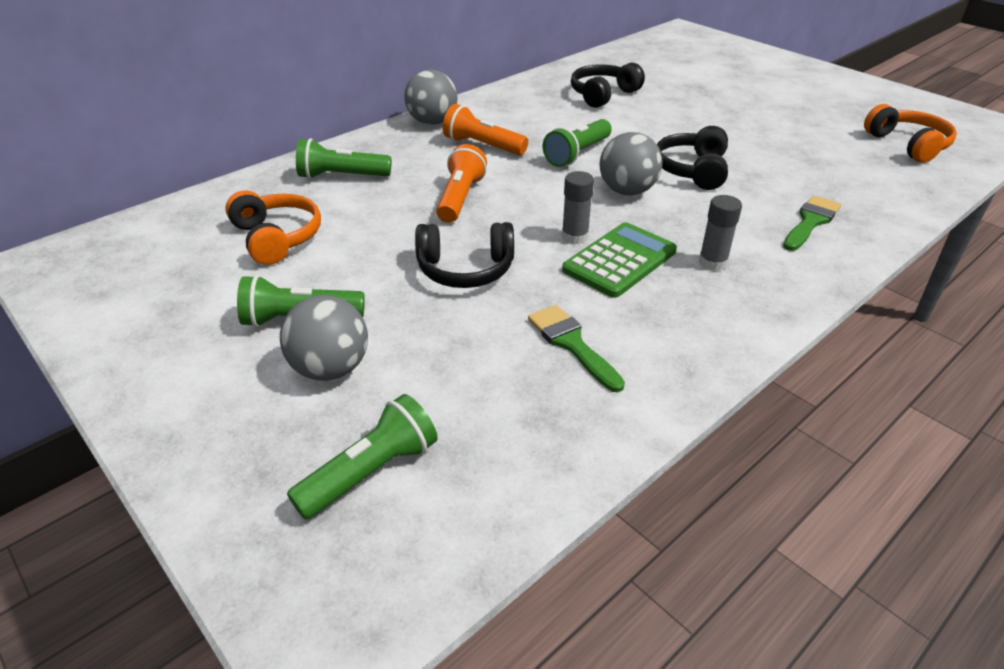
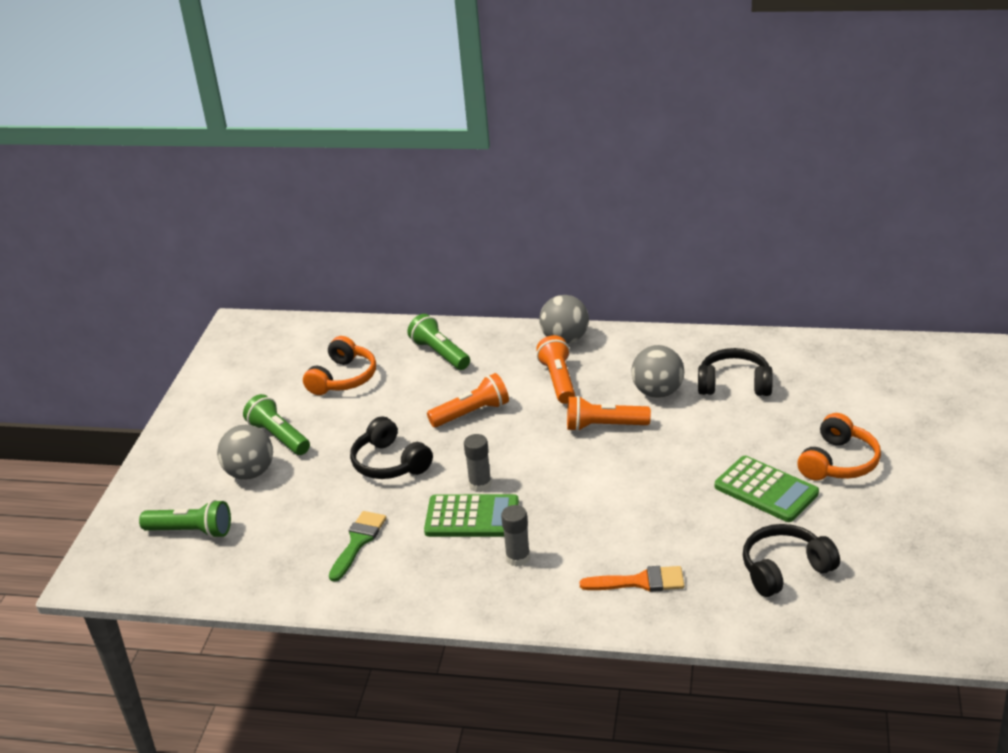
camera: 55 degrees right, 5 degrees down
(577, 154) = (604, 426): green flashlight -> orange flashlight
(627, 191) = (574, 476): grey ball -> grey ball (658, 392)
(692, 170) = (652, 491): black headphones -> black headphones (785, 569)
(747, 133) = (766, 490): none -> green calculator
(811, 221) = (640, 582): green brush -> orange brush
(907, 145) = (878, 589): orange headphones -> orange headphones (838, 462)

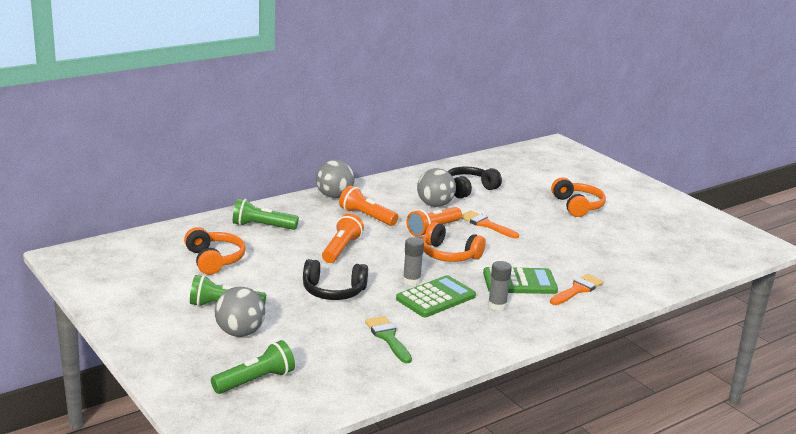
camera: 50 degrees left, 10 degrees down
(569, 468) = (449, 255): none -> orange headphones
(675, 443) = (486, 224): none -> orange brush
(766, 490) = (565, 228): green calculator -> green calculator (519, 282)
(785, 569) = (631, 257): black headphones -> none

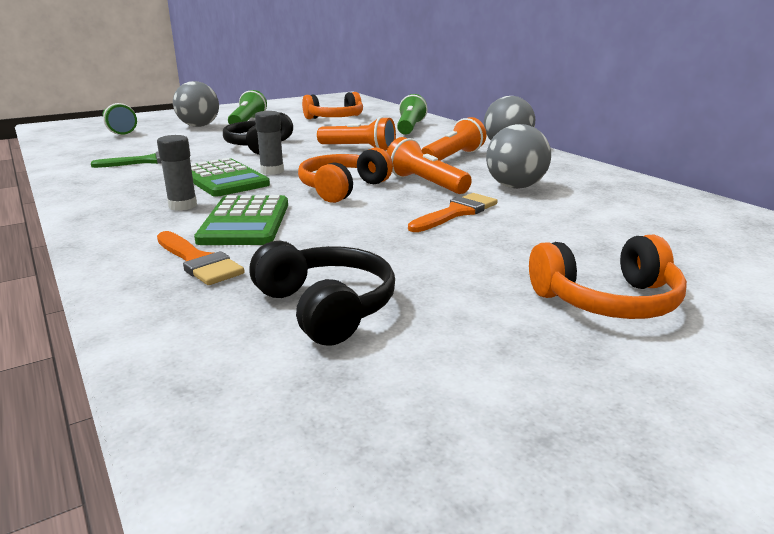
camera: 95 degrees right, 0 degrees up
(469, 189) = (602, 208): black headphones -> black headphones (326, 307)

